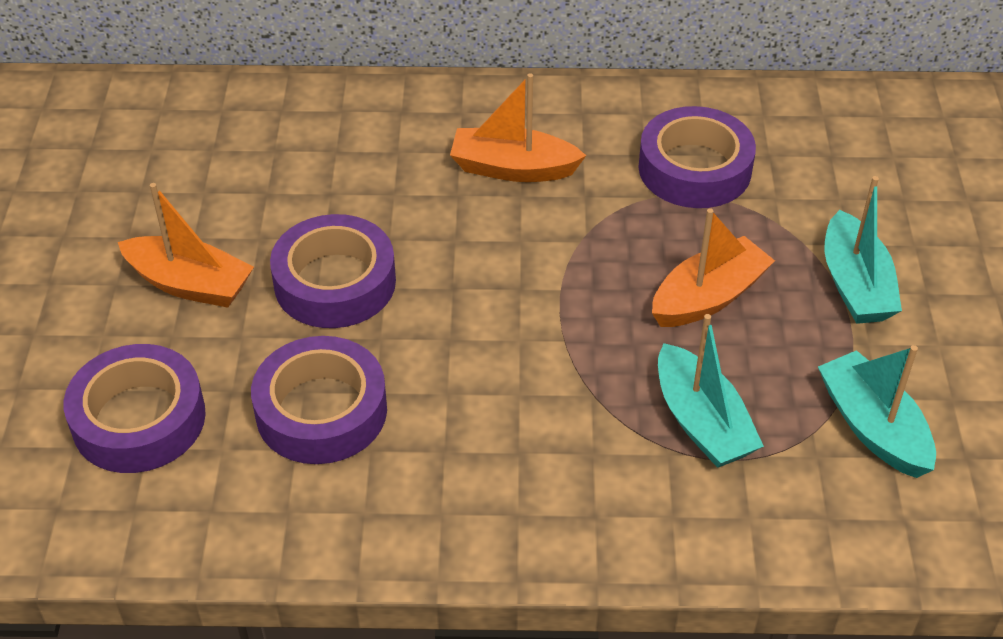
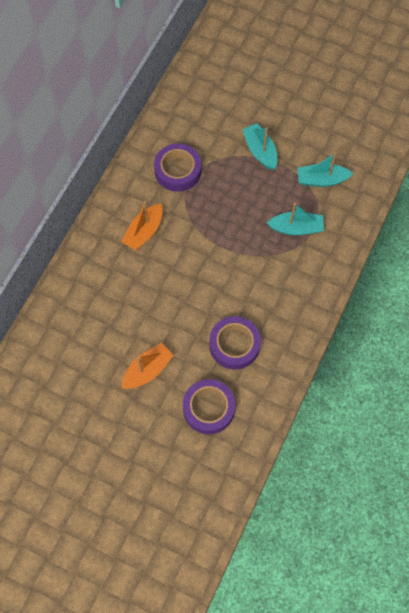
camera: 65 degrees left, 20 degrees up
(335, 282) = (173, 318): purple tape -> none
(708, 297) = (243, 198): orange boat -> none
(855, 285) = (260, 151): turquoise boat -> turquoise boat turned 135 degrees counterclockwise

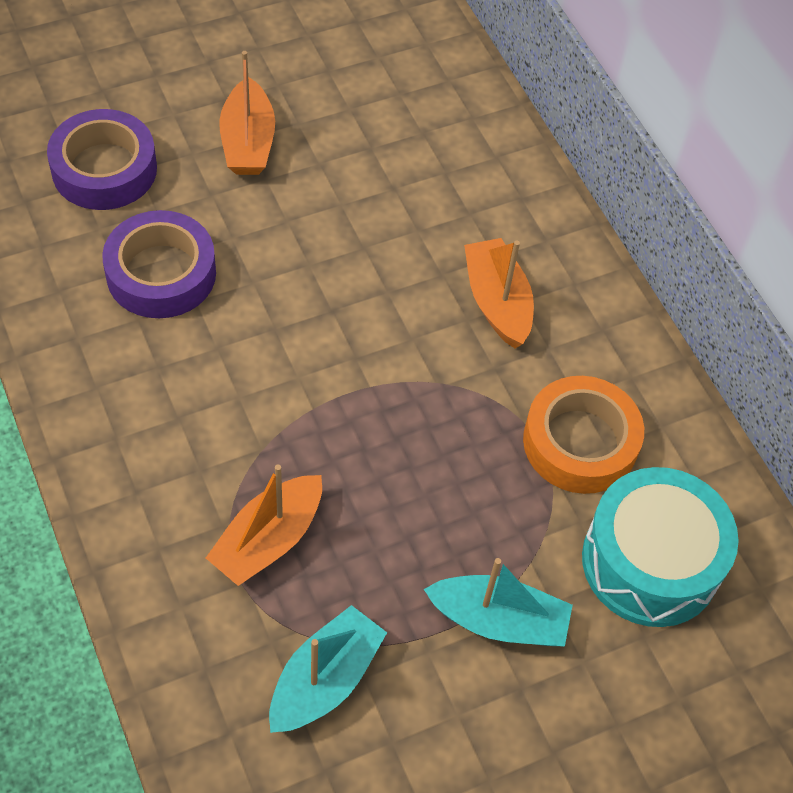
camera: 125 degrees right, 10 degrees down
(178, 171) = (580, 442): purple tape -> orange tape
(202, 126) = (650, 562): none -> turquoise drum
(296, 228) = (268, 540): turquoise boat -> orange boat

